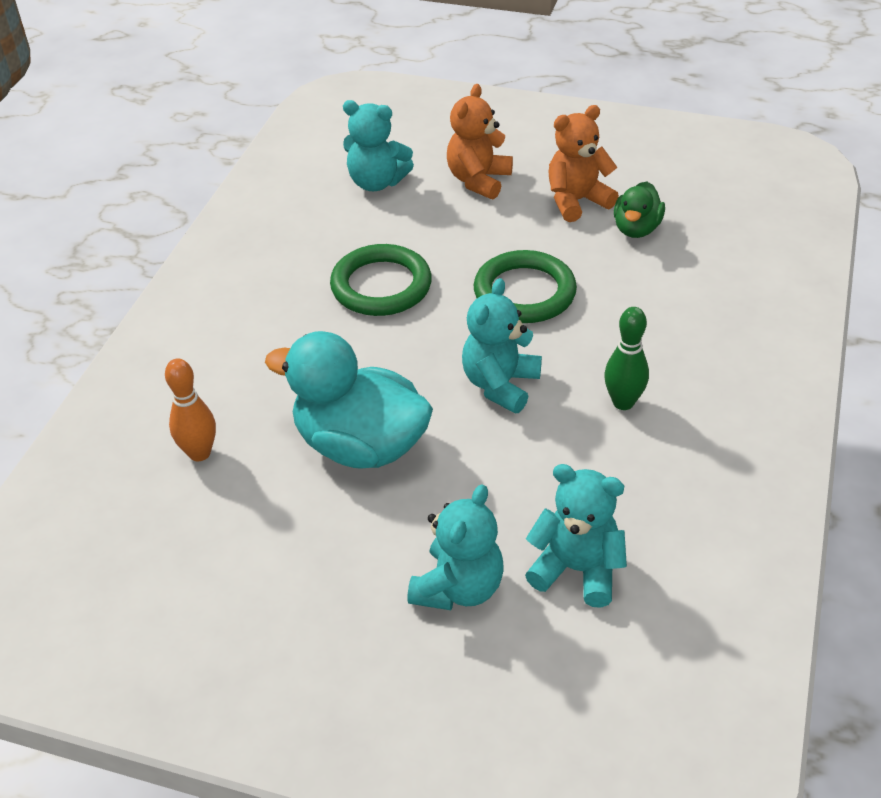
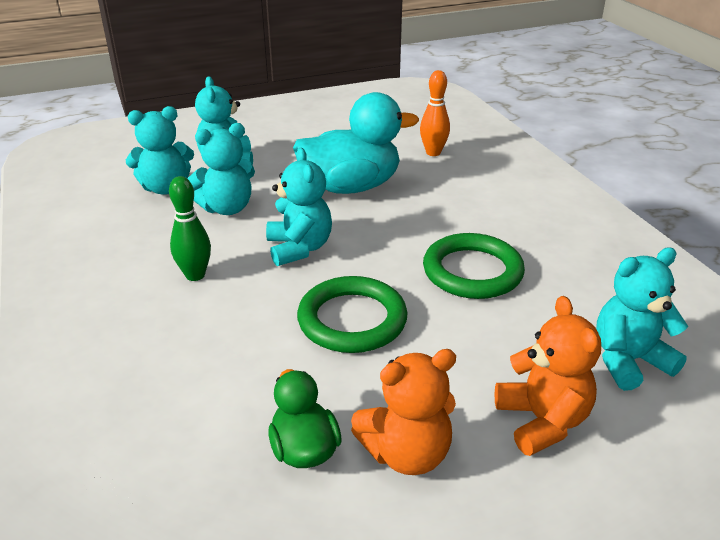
camera: 140 degrees right, 10 degrees down
(527, 485) = (227, 208): none -> turquoise teddy bear
(577, 201) = (406, 453): orange teddy bear -> orange teddy bear turned 45 degrees clockwise

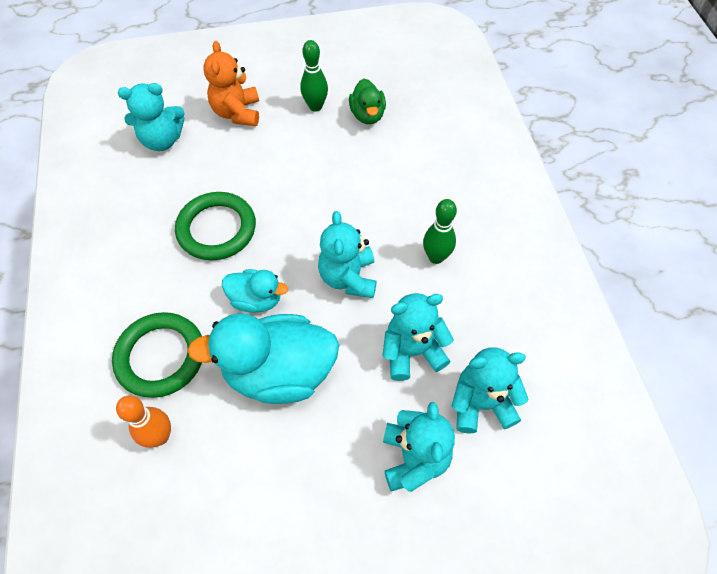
camera: 170 degrees left, 25 degrees up
(352, 320) = (322, 195): green ring -> green ring (160, 356)
(394, 224) = (256, 300): none -> turquoise duck
(406, 453) = (315, 106): orange teddy bear -> green bowling pin

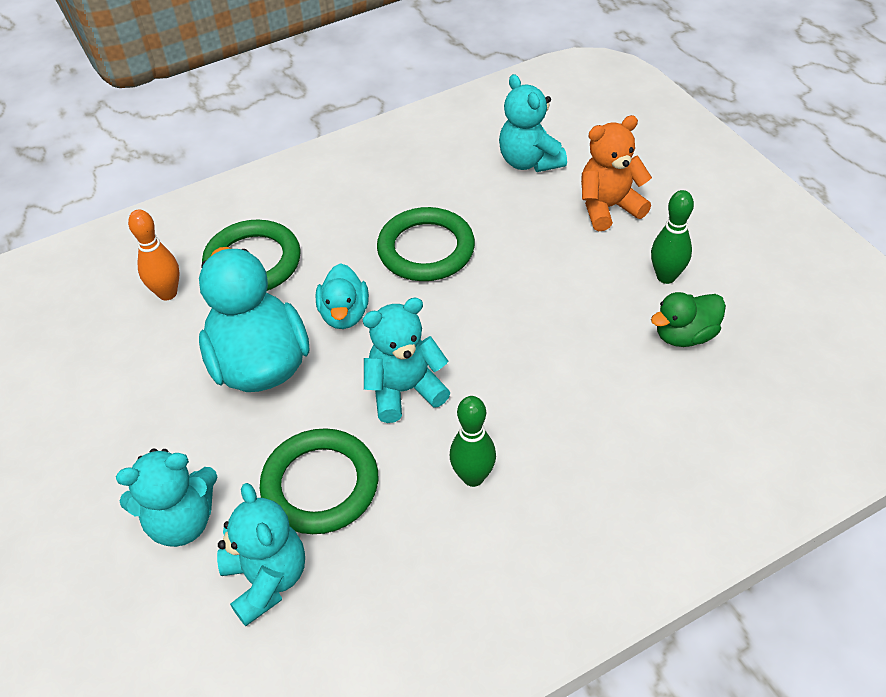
camera: 75 degrees right, 10 degrees down
(412, 351) = (320, 485): turquoise teddy bear -> green ring

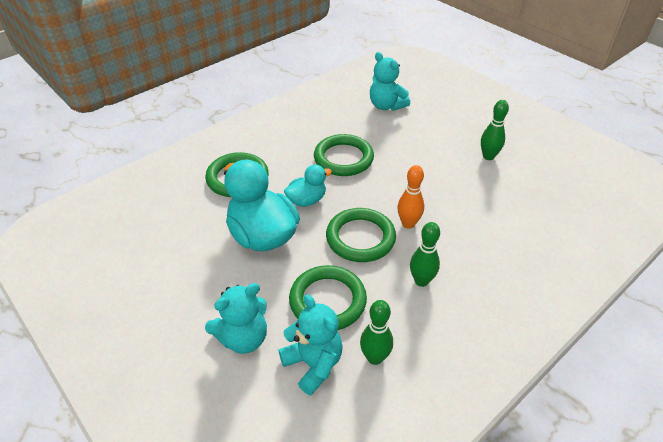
camera: 15 degrees left, 5 degrees down
(167, 293) = (187, 203): orange bowling pin -> orange bowling pin (408, 224)
(344, 314) = (307, 200): turquoise duck -> turquoise duck turned 105 degrees counterclockwise
(358, 586) = (375, 357): none -> green bowling pin
(405, 390) = (360, 238): turquoise teddy bear -> green ring
(608, 207) = (441, 125): orange teddy bear -> none
(685, 335) = (512, 186): green duck -> none

